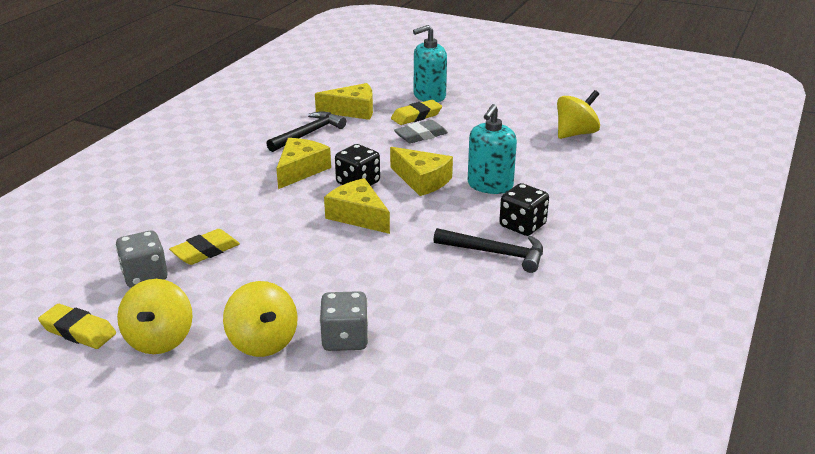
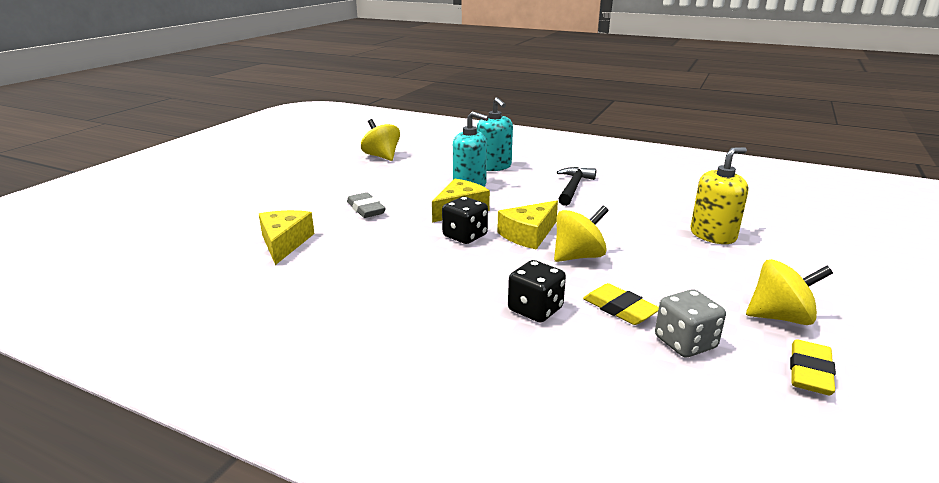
camera: 90 degrees left, 5 degrees down
(263, 342) = (742, 266): yellow spinning top -> yellow spinning top (578, 256)
(300, 170) = (434, 266): yellow cheese -> none
(308, 134) = (339, 266): black hammer -> none
(345, 339) = (713, 235): grey dice -> yellow soap dispenser
(416, 116) = (318, 211): yellow eraser -> none
(429, 96) = (269, 205): turquoise soap dispenser -> turquoise soap dispenser (494, 166)
(522, 226) = (532, 178): black dice -> black dice (535, 309)

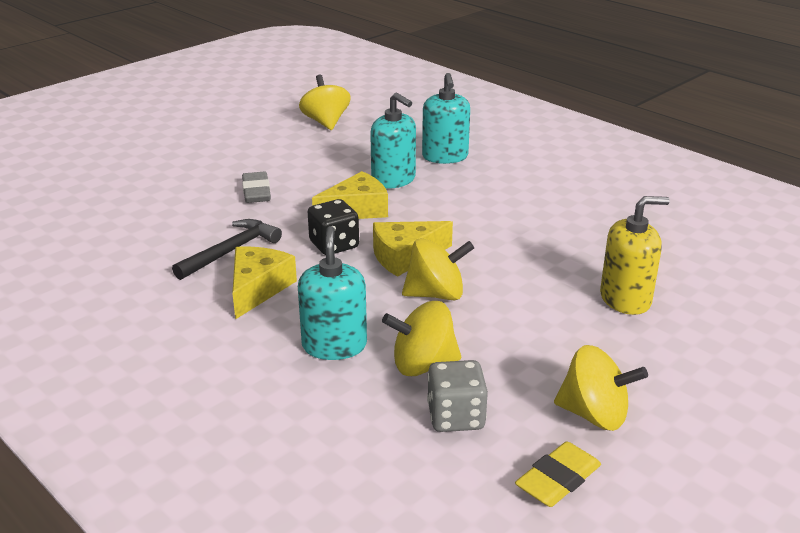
camera: 20 degrees right, 5 degrees up
(284, 243) = (148, 219): yellow cheese -> yellow cheese (258, 288)
(535, 309) = (334, 345): black dice -> turquoise soap dispenser
(573, 187) = (516, 202): black hammer -> black hammer (231, 251)
(620, 309) = (423, 365): yellow eraser -> yellow spinning top

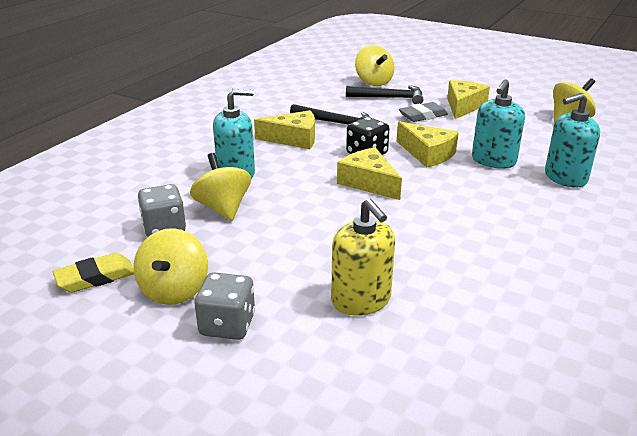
camera: 75 degrees right, 0 degrees up
(184, 201) = (389, 98): none -> black hammer
(249, 164) = (463, 106): none -> yellow cheese
(436, 294) = (319, 202): yellow spinning top -> yellow spinning top (373, 82)
(558, 480) = (96, 277): yellow eraser -> yellow eraser turned 60 degrees counterclockwise
(658, 382) = (227, 325): none -> grey dice

